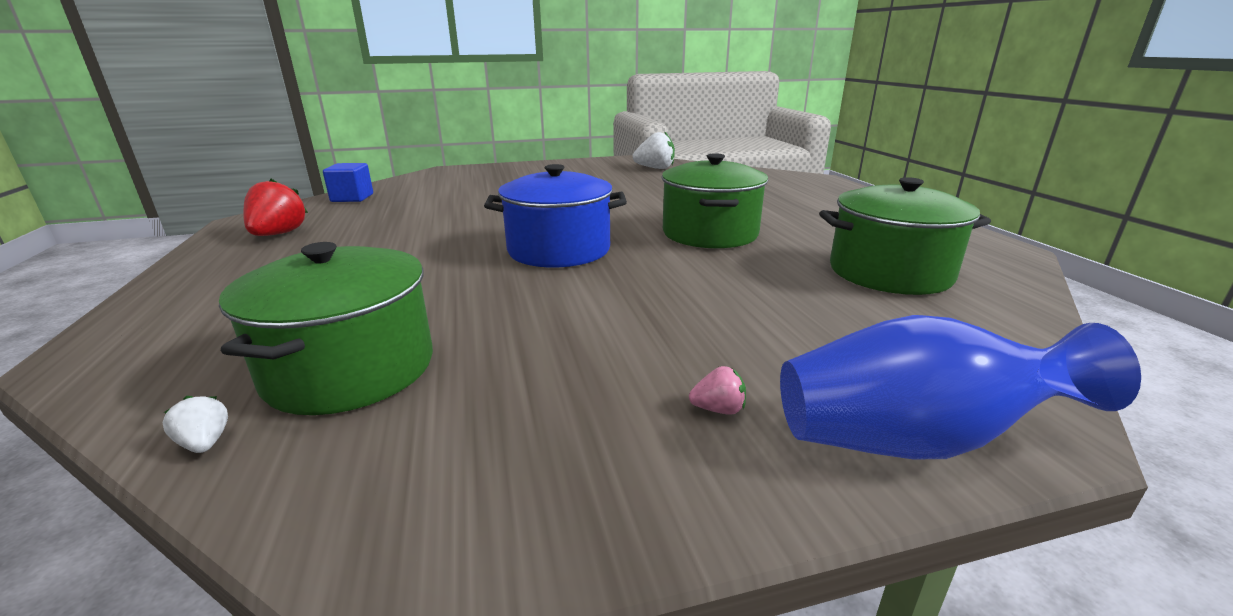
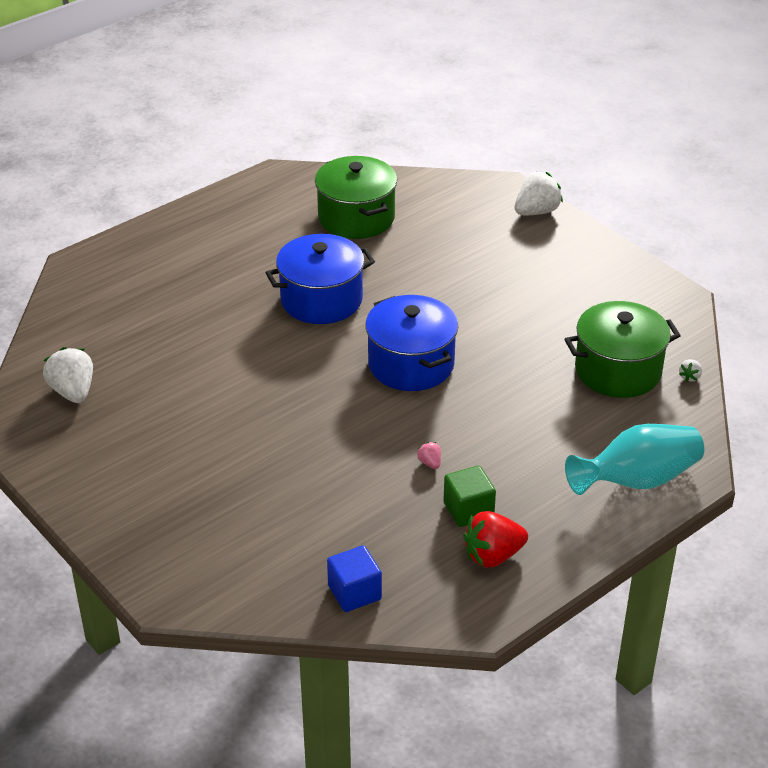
camera: 115 degrees left, 15 degrees up
(178, 316) = (637, 480): none -> turquoise vase
(339, 236) = (468, 510): none -> green cube
(709, 233) = (321, 300): green pot -> blue pot
(718, 409) = (555, 256): pink strawberry -> pink strawberry (430, 463)
(914, 440) = (536, 211): blue vase -> white strawberry

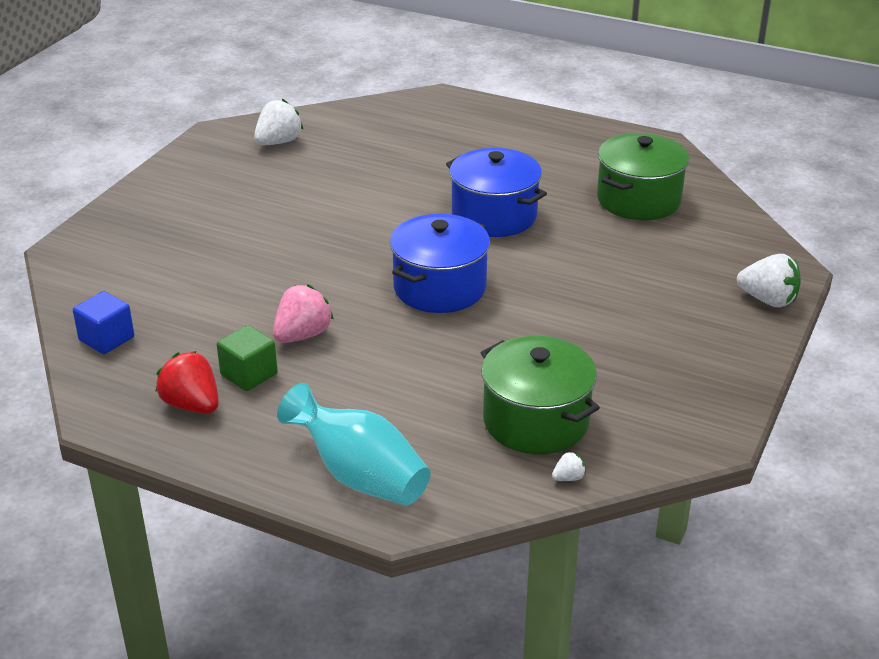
camera: 65 degrees right, 5 degrees down
(430, 463) = (302, 335): pink strawberry -> pink strawberry, size x2.15
(690, 377) = (568, 478): white strawberry -> white strawberry turned 150 degrees clockwise

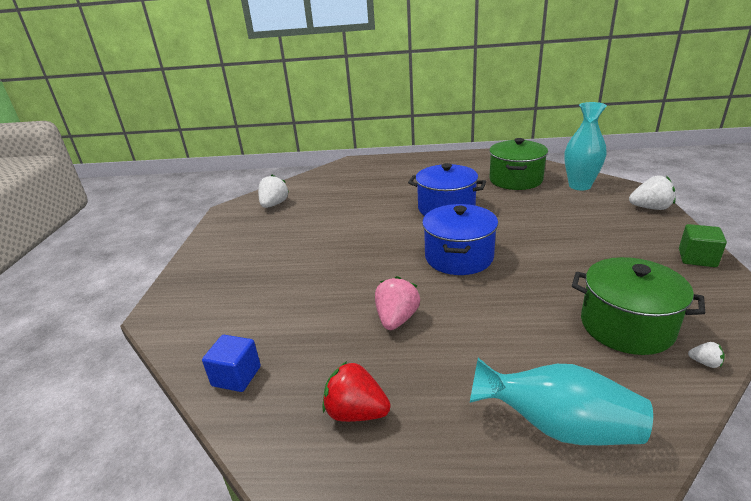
camera: 20 degrees left, 5 degrees down
(249, 374) = (382, 365): green cube -> green cube (697, 258)
(568, 478) = (704, 363): white strawberry -> white strawberry turned 75 degrees clockwise
(717, 237) = (579, 186): none -> turquoise vase

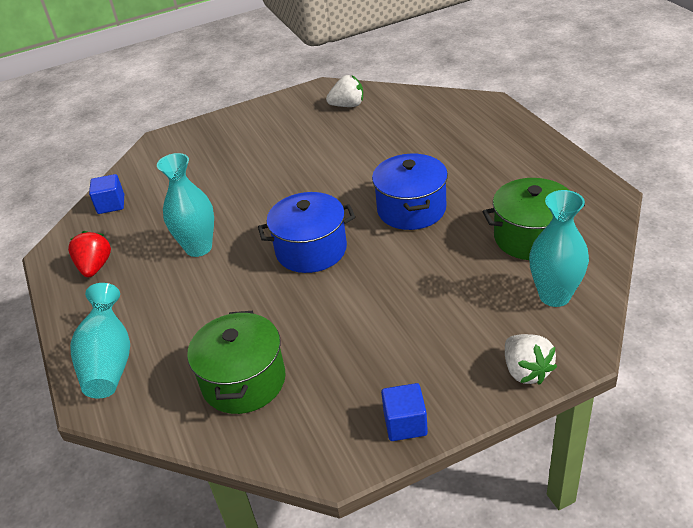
camera: 65 degrees right, 10 degrees up
(397, 319) = (198, 248): pink strawberry -> turquoise vase
(697, 258) = (405, 424): green cube -> blue cube
(704, 363) = (209, 436): white strawberry -> none

